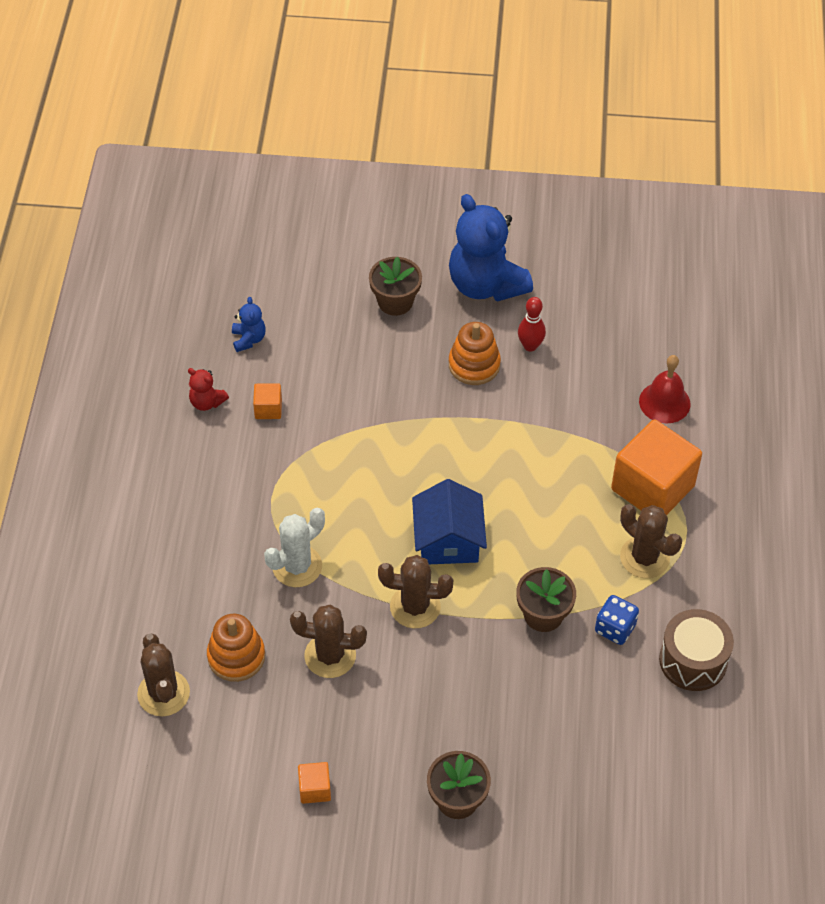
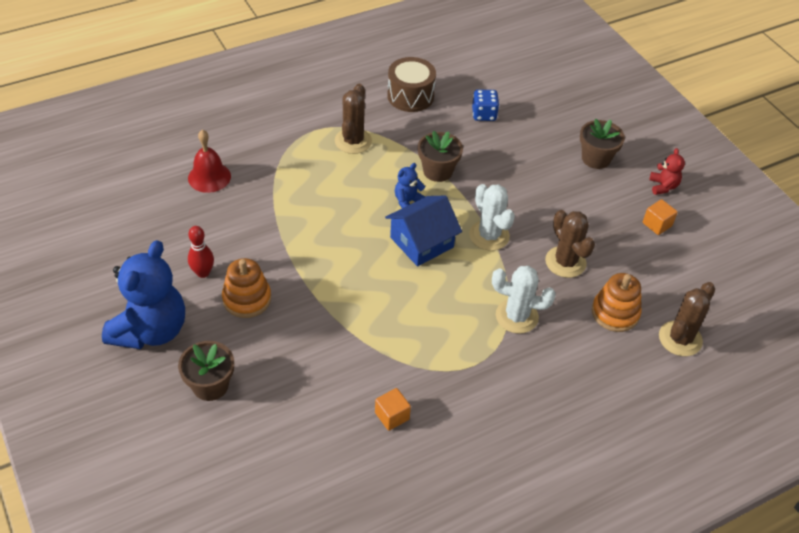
camera: 125 degrees left, 5 degrees down
(207, 402) = (419, 467): red teddy bear -> red teddy bear (663, 186)
(248, 339) = (327, 476): blue teddy bear -> blue teddy bear (408, 202)
(415, 607) = (489, 235): brown cactus -> white cactus
(615, 628) = (418, 135): blue dice -> blue dice (484, 114)
(652, 488) = (292, 157): orange cube -> none

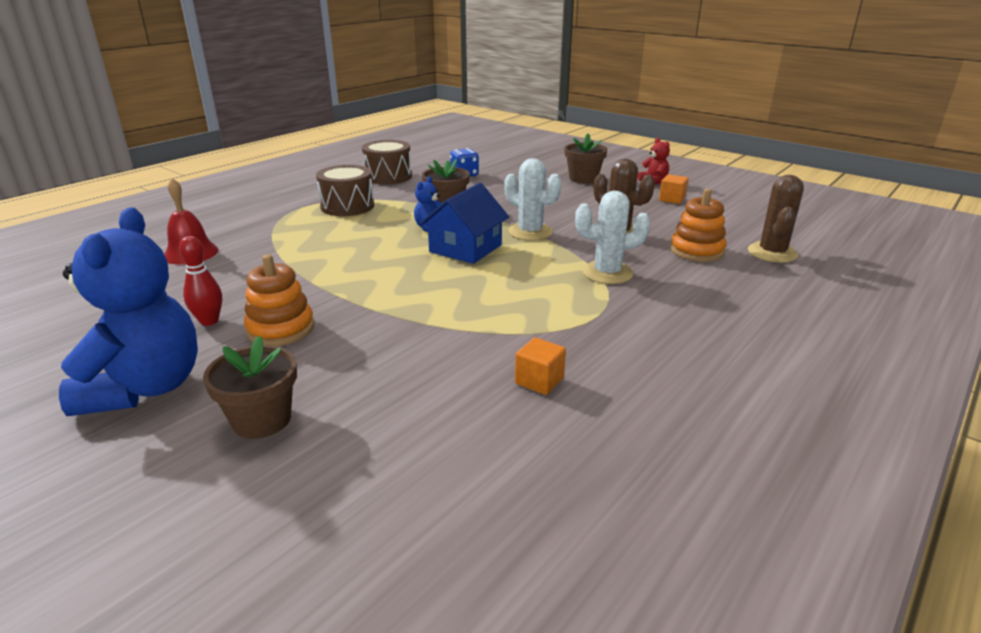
camera: 20 degrees left, 20 degrees down
(353, 141) = (347, 206): brown cactus -> brown drum

